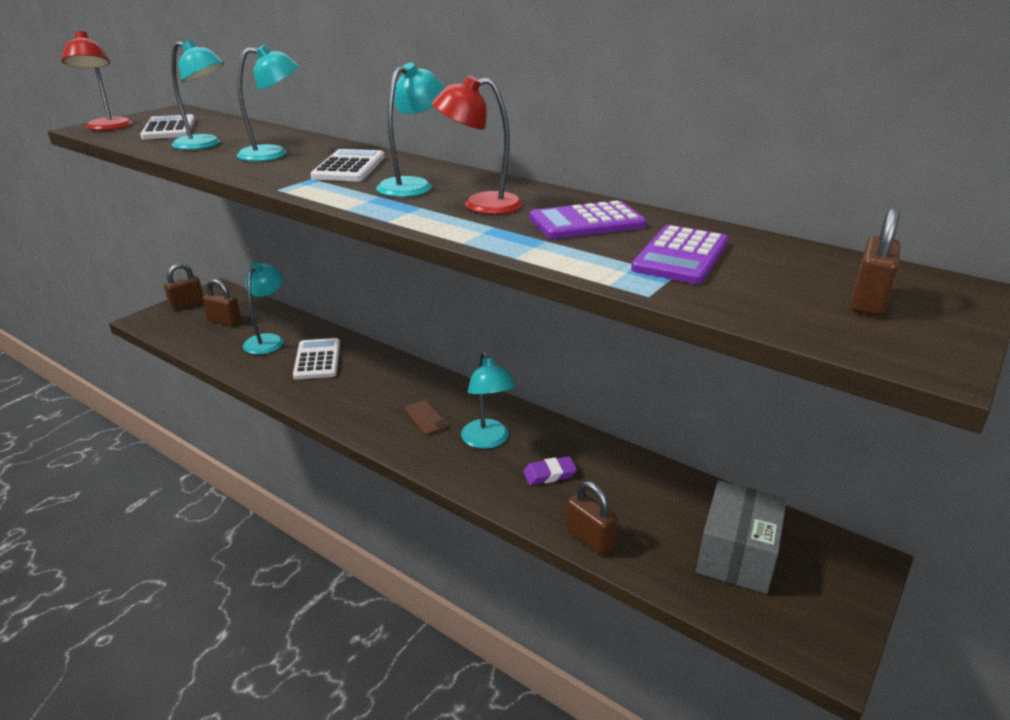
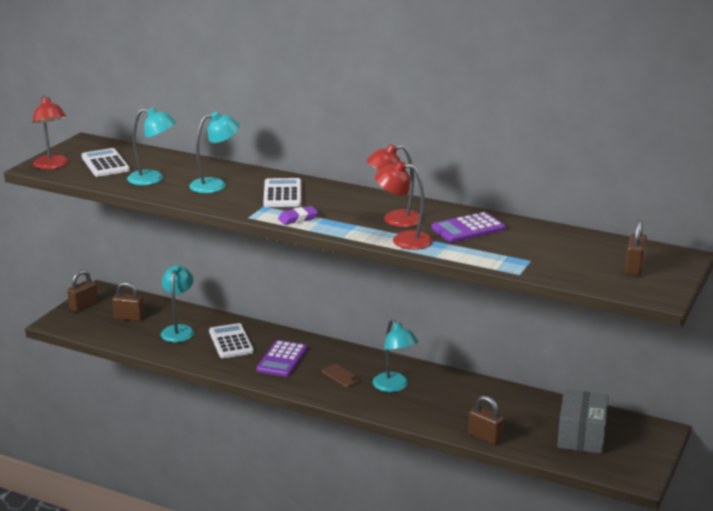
camera: 10 degrees left, 5 degrees down
(413, 185) = (339, 207): turquoise lamp -> none
(477, 231) = (403, 240): none -> red lamp
(549, 474) = (446, 403): purple eraser -> purple eraser (298, 218)
(681, 256) = (531, 248): purple calculator -> purple calculator (282, 359)

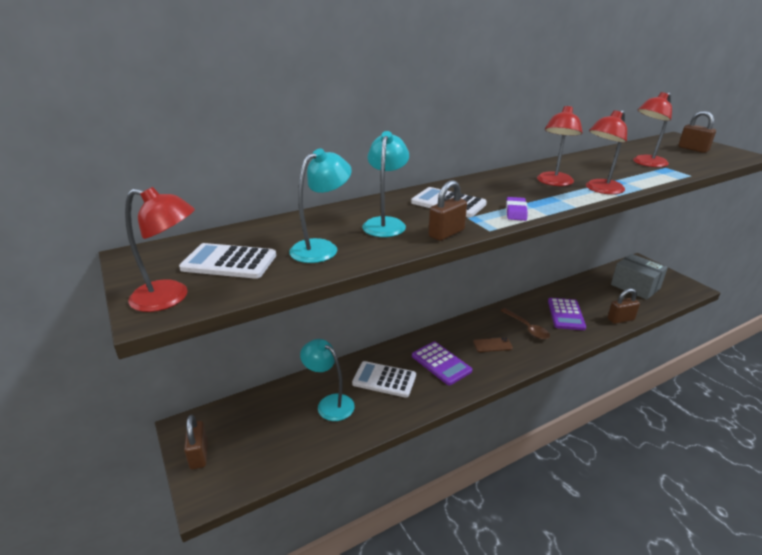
camera: 55 degrees left, 5 degrees up
(129, 318) = (266, 428): brown padlock -> brown padlock (446, 233)
(394, 387) = (527, 328): turquoise lamp -> brown spoon
(468, 228) = (592, 168): purple calculator -> purple calculator (566, 314)
(528, 250) = (646, 163): none -> red lamp

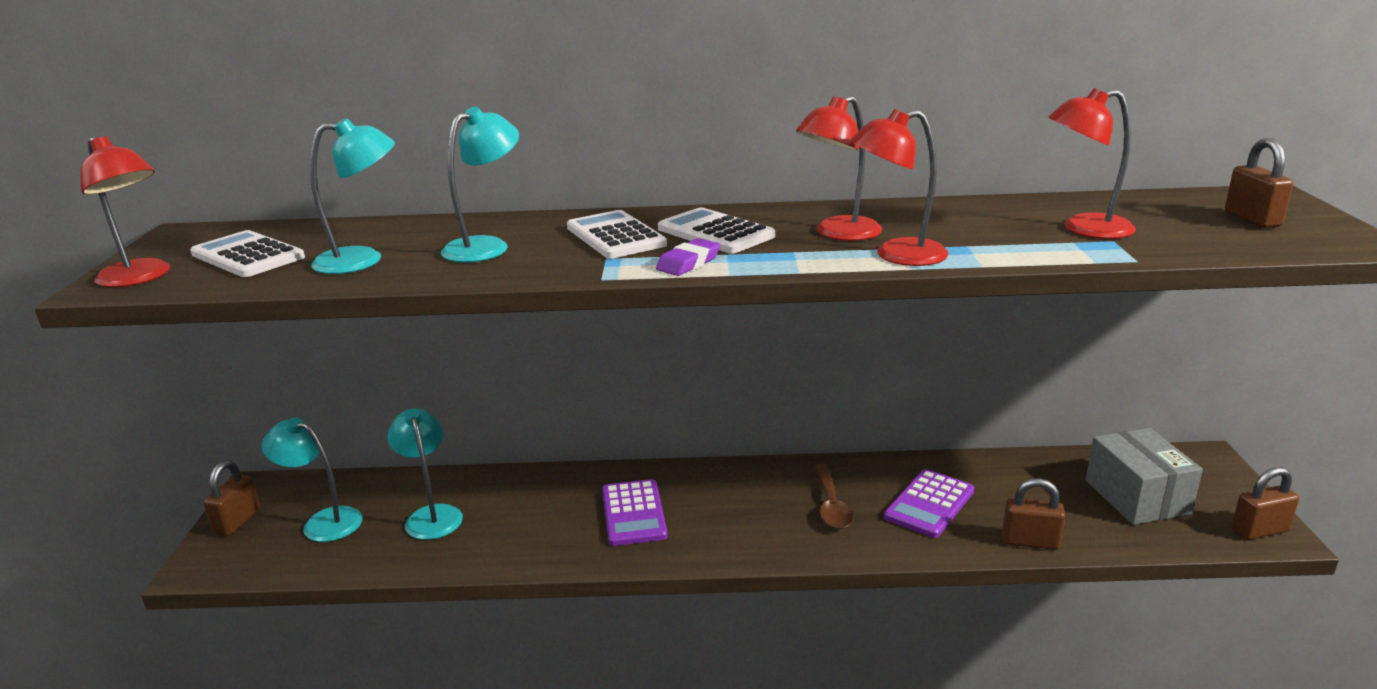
camera: 30 degrees right, 5 degrees down
(262, 432) = (323, 522): none -> turquoise lamp
(384, 380) = (531, 509): white calculator -> white calculator (715, 233)
(446, 233) = (536, 272): brown padlock -> brown padlock (1259, 530)
(492, 345) = (742, 512): brown phone -> none

